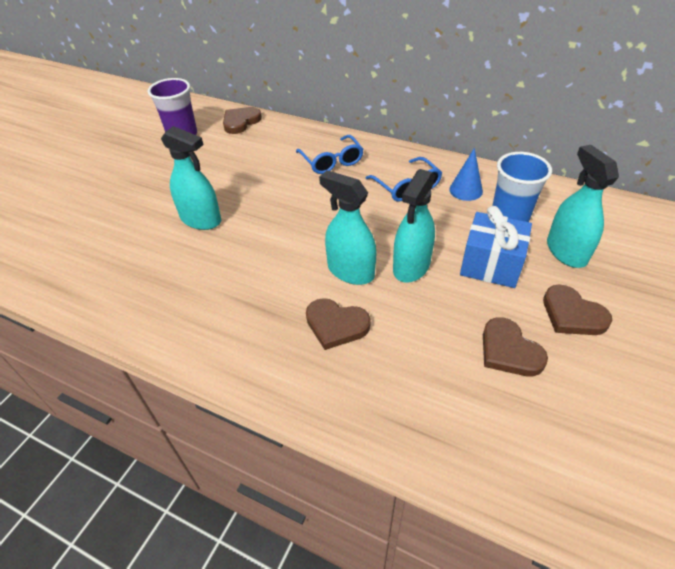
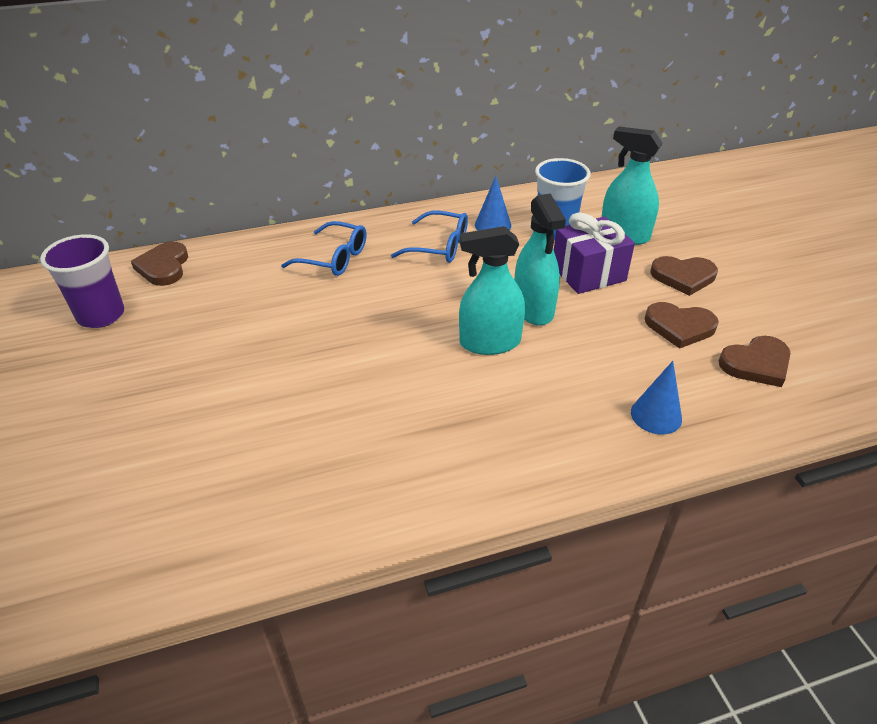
camera: 45 degrees left, 5 degrees down
(201, 219) = (267, 386): turquoise spray bottle -> none
(336, 325) = (539, 392): brown heart -> brown heart (756, 364)
(392, 400) = (656, 415): none -> blue cone
(491, 265) = (588, 273): blue gift -> purple gift

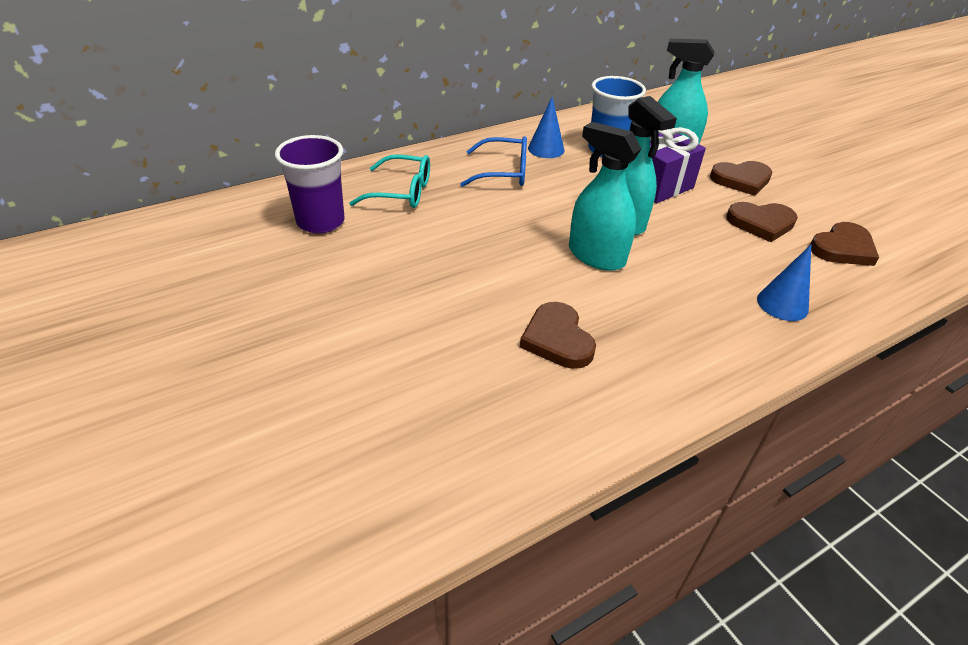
camera: 15 degrees left, 0 degrees up
(101, 315) = (161, 274): purple cup -> purple cup (320, 222)
(164, 267) = (216, 217): brown heart -> brown heart (557, 339)
(334, 258) = (402, 192): blue glasses -> turquoise glasses
(490, 343) = (596, 256): turquoise spray bottle -> turquoise spray bottle turned 60 degrees clockwise

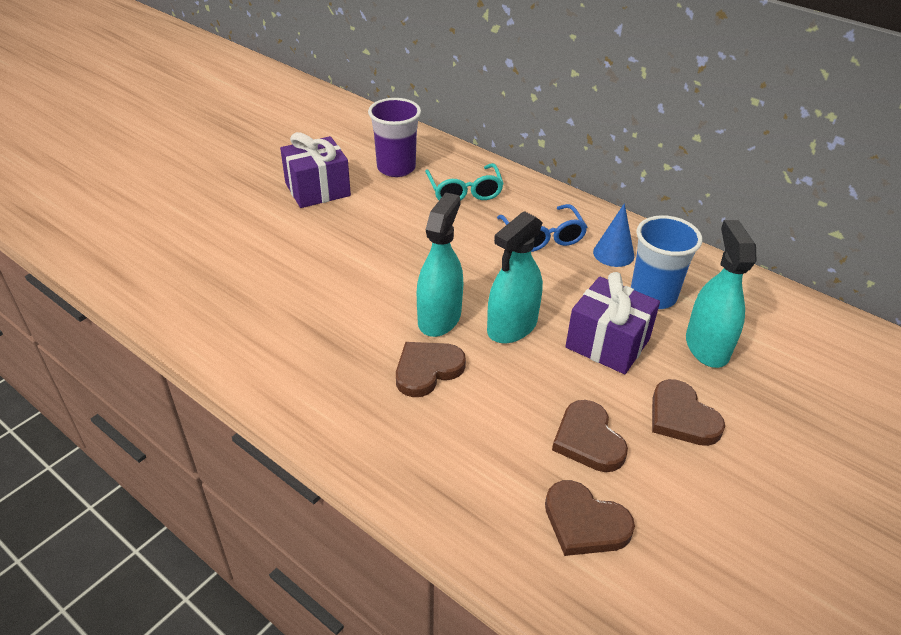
camera: 70 degrees right, 0 degrees up
(316, 287) = (317, 189): none -> purple gift
(557, 339) = (311, 314): brown heart -> brown heart (427, 370)
(782, 304) = (434, 462): blue cone -> none

